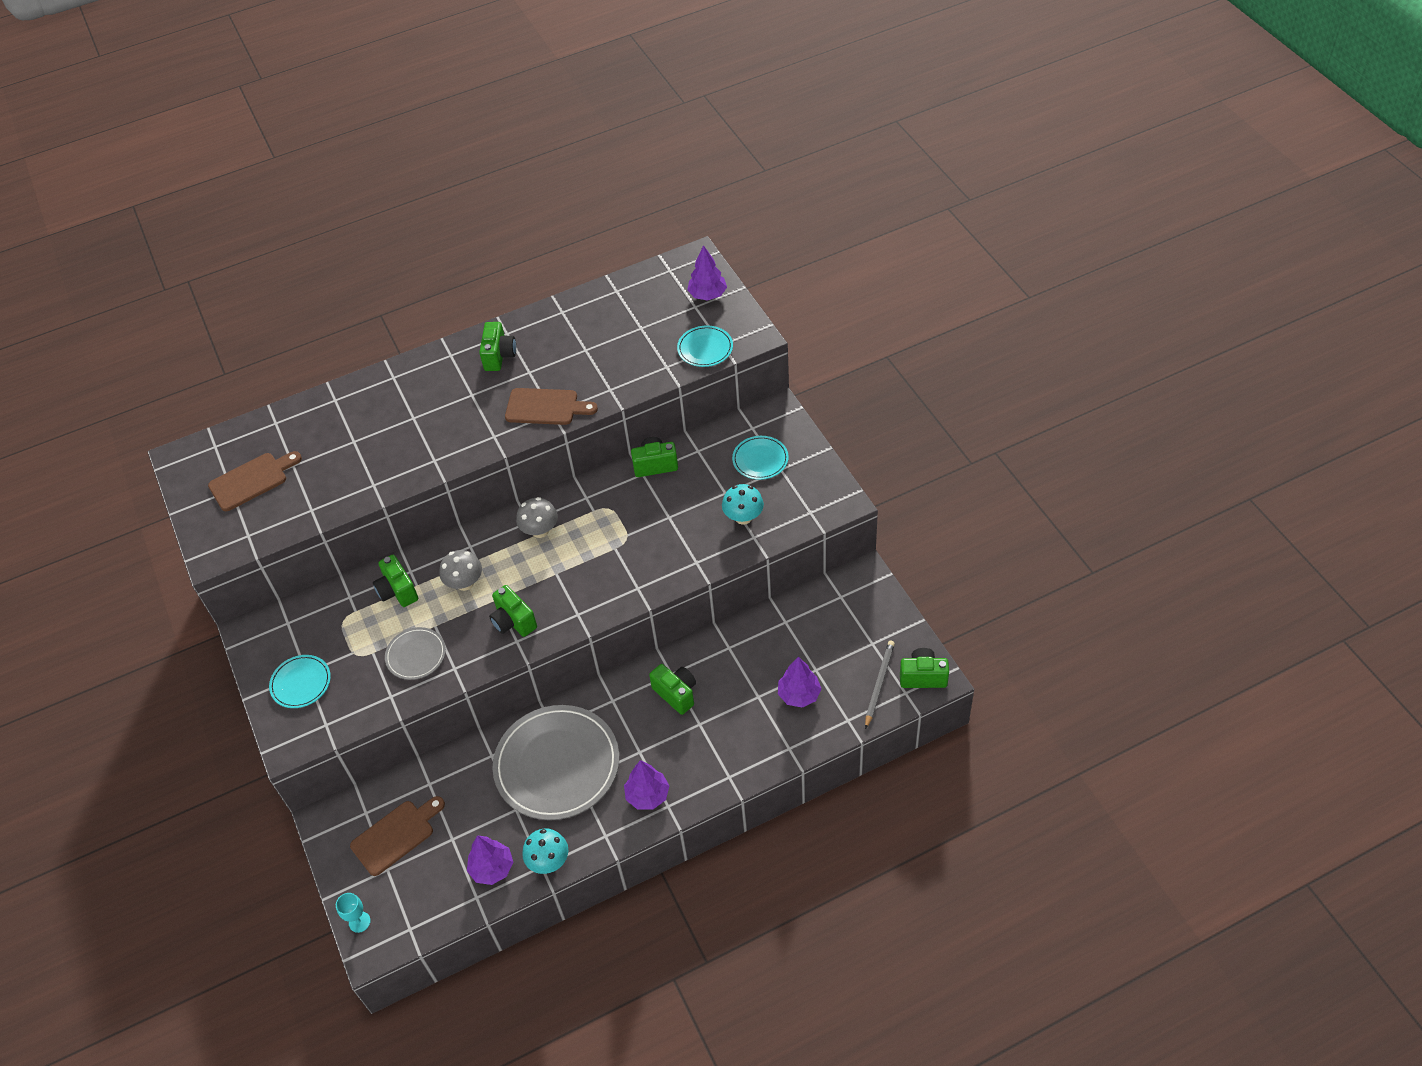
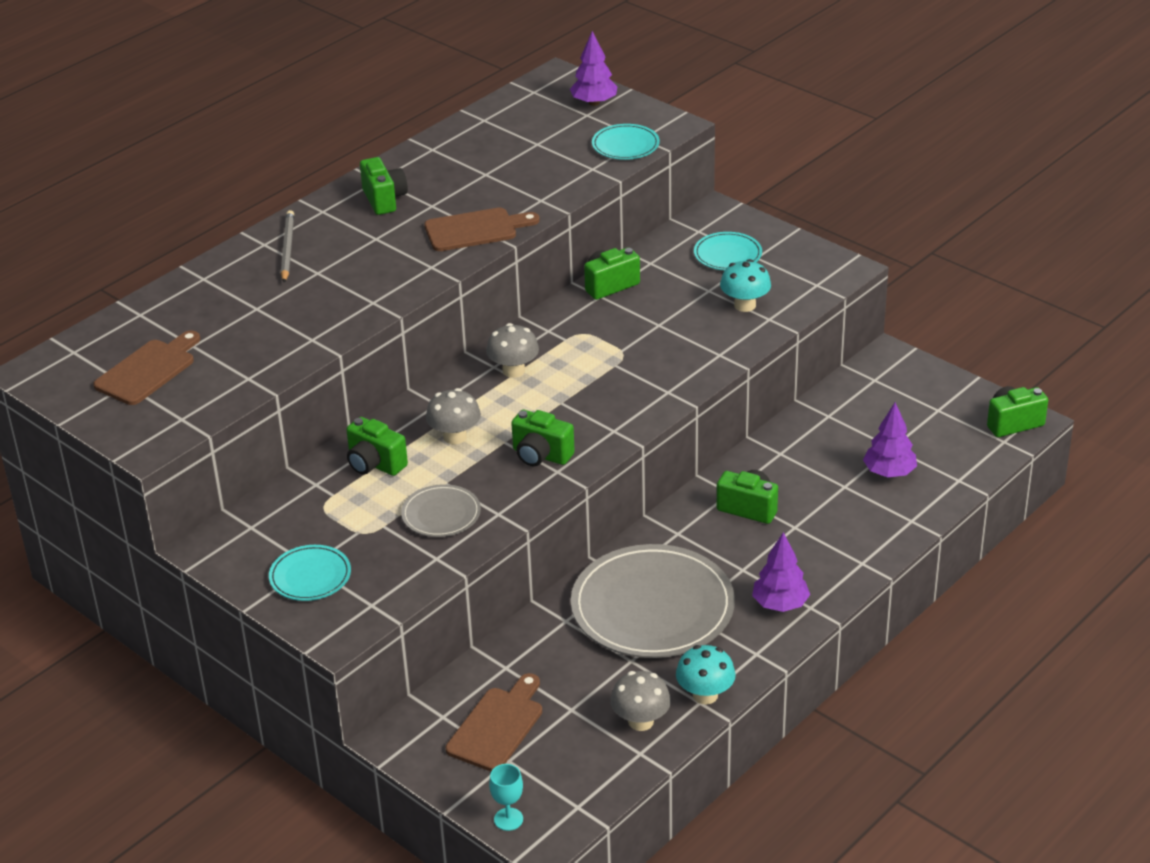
camera: 25 degrees left, 15 degrees down
(492, 868) = (641, 721): purple tree -> grey mushroom
(879, 684) = (970, 441): grey pencil -> grey pencil (287, 249)

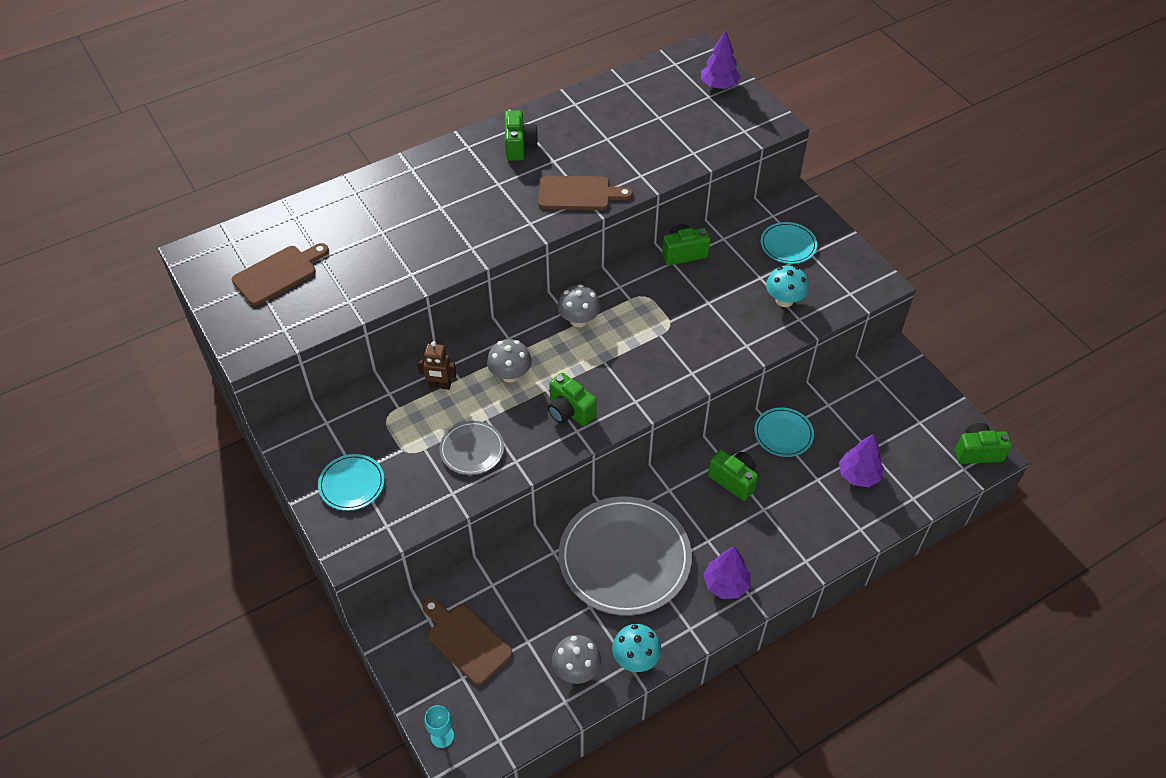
camera: 15 degrees right, 15 degrees up
(287, 249) = (427, 178): grey pencil -> none
(374, 464) = (440, 385): green camera -> brown robot
(497, 726) = (466, 641): brown cutting board -> brown cutting board turned 90 degrees counterclockwise
(625, 145) = (728, 135): turquoise plate -> turquoise plate (783, 434)

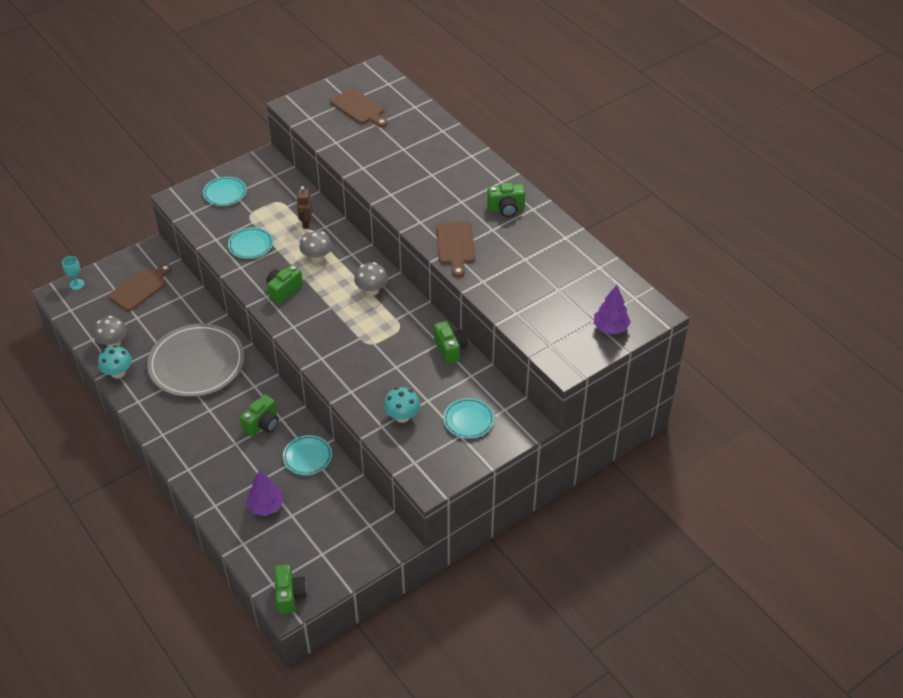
camera: 85 degrees right, 5 degrees down
(472, 449) = (250, 245): grey plate -> turquoise plate
(726, 584) = (171, 421): purple tree -> none

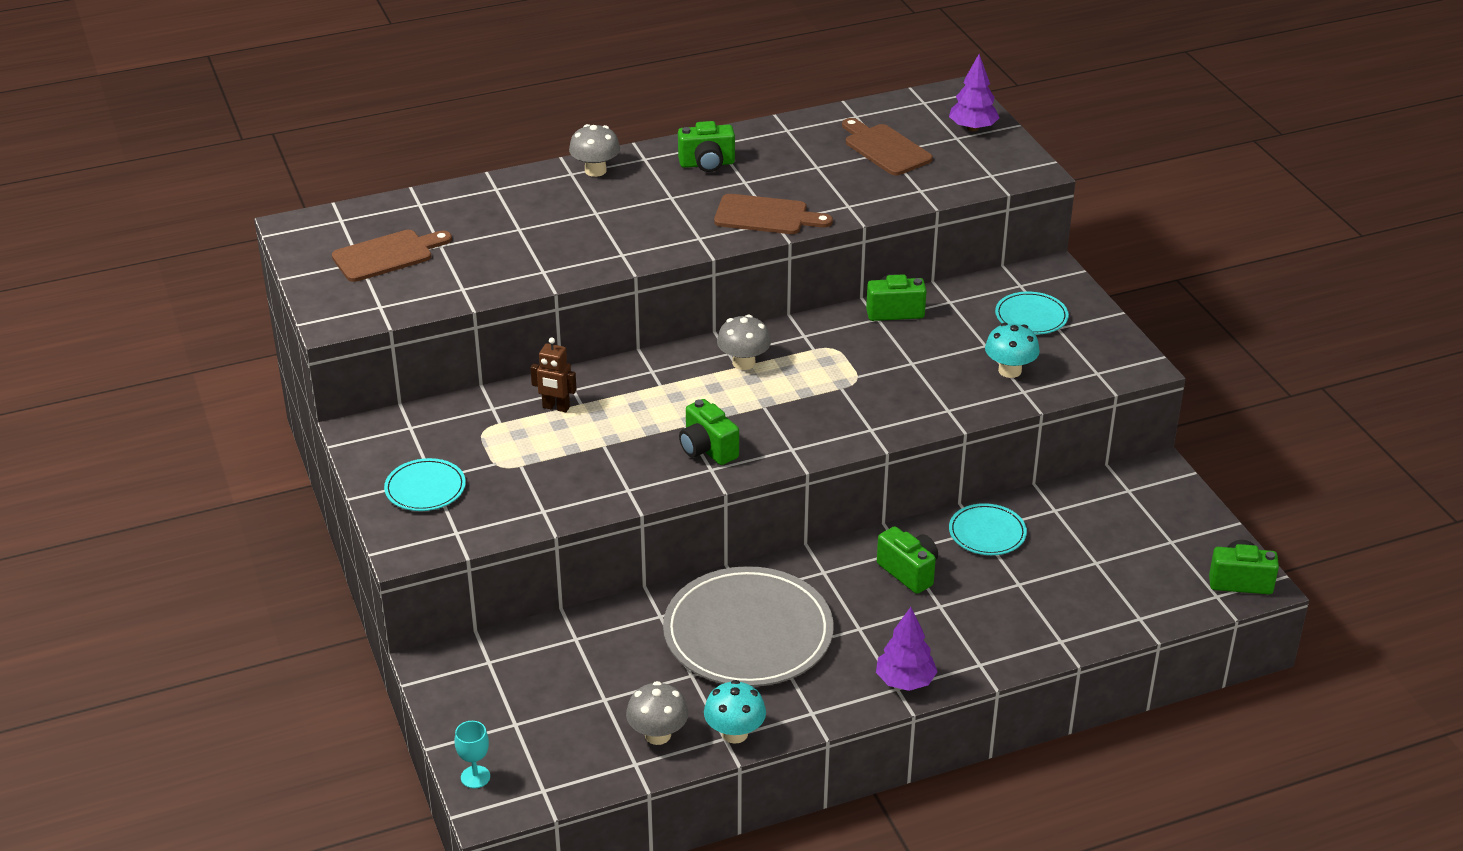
camera: 75 degrees left, 10 degrees down
(140, 288) = (529, 689): brown cutting board -> brown cutting board (885, 148)
(250, 245) = (578, 472): turquoise plate -> none
(266, 506) = (1074, 586): purple tree -> purple tree (905, 681)
(317, 258) = (644, 406): grey mushroom -> grey mushroom (595, 170)
(506, 209) = (707, 164): green camera -> green camera turned 75 degrees clockwise

